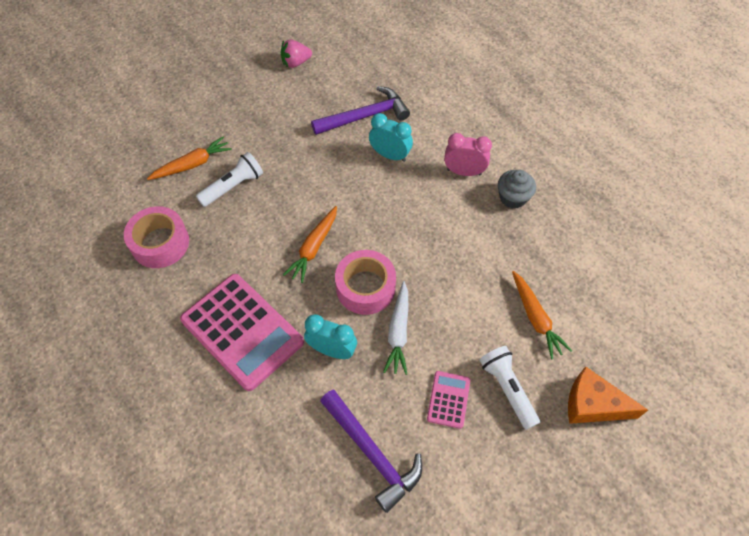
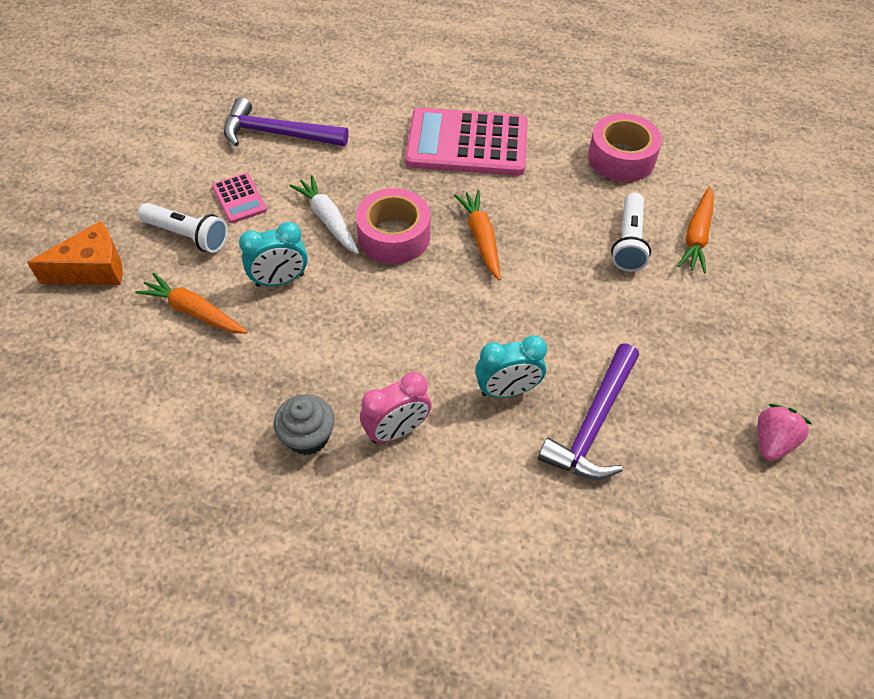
camera: 140 degrees right, 5 degrees down
(332, 350) = (376, 174): turquoise clock -> turquoise clock (280, 280)

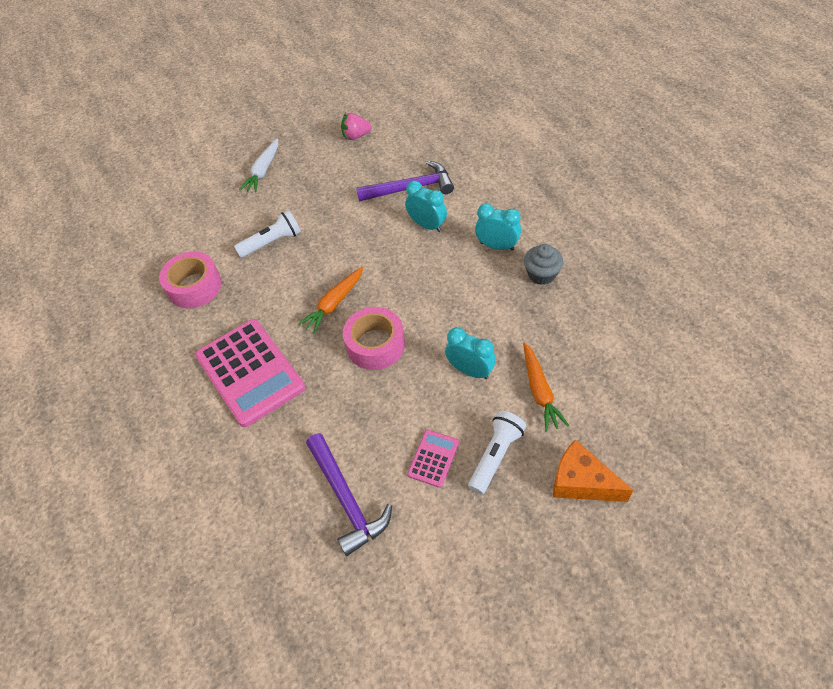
camera: 125 degrees left, 0 degrees up
(187, 235) = (495, 456): white flashlight -> white flashlight turned 45 degrees clockwise
(328, 220) = (398, 389): white carrot -> white carrot (263, 171)
(397, 431) = (497, 246): pink clock -> turquoise clock
(696, 236) = (240, 220): orange carrot -> none

